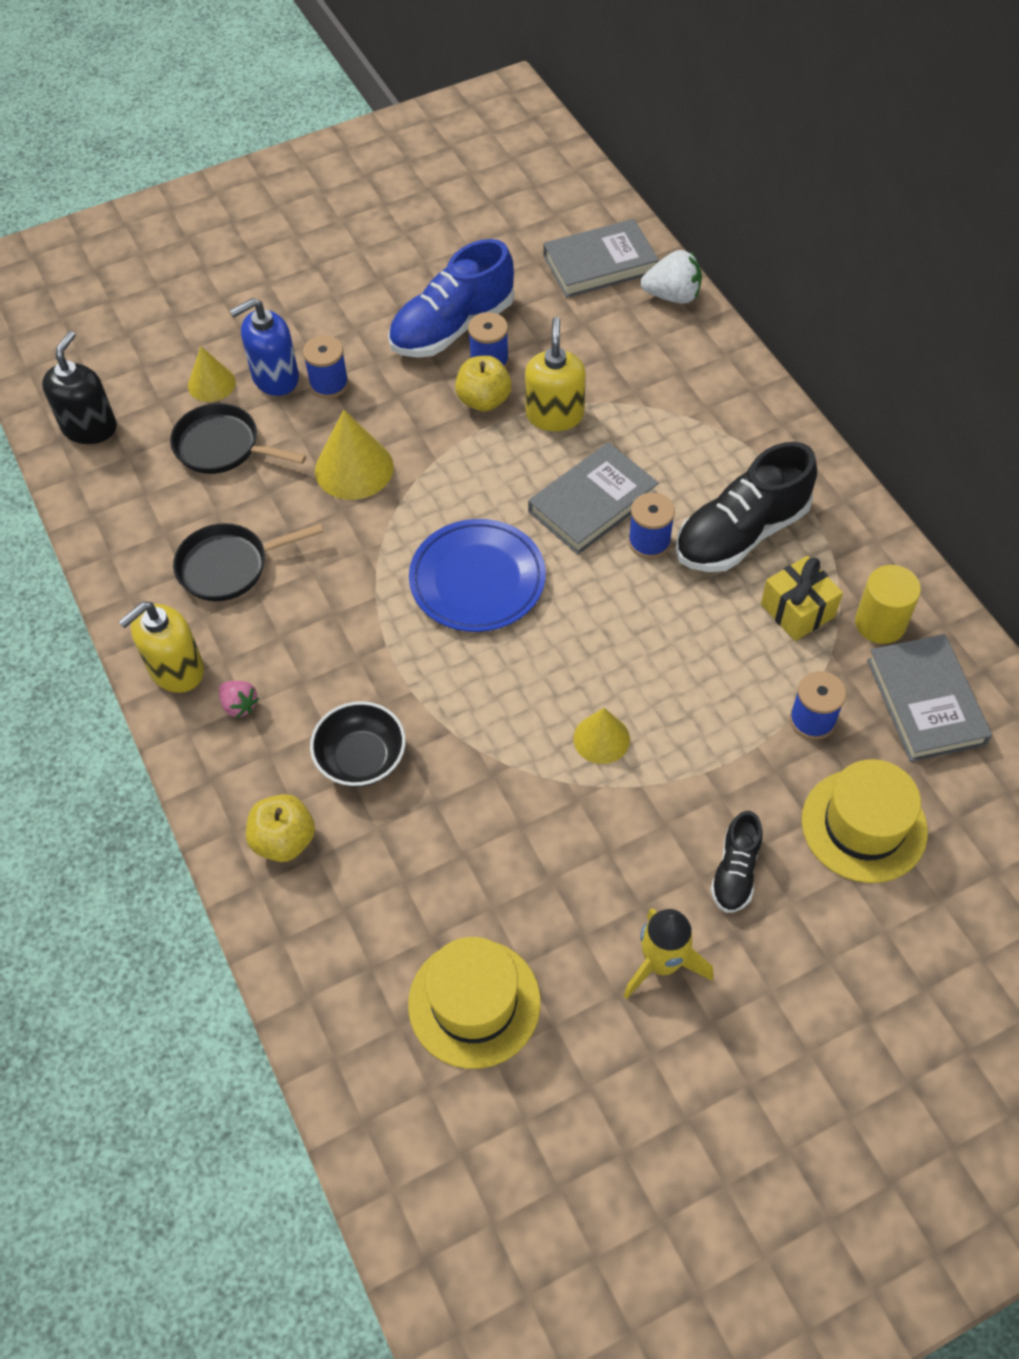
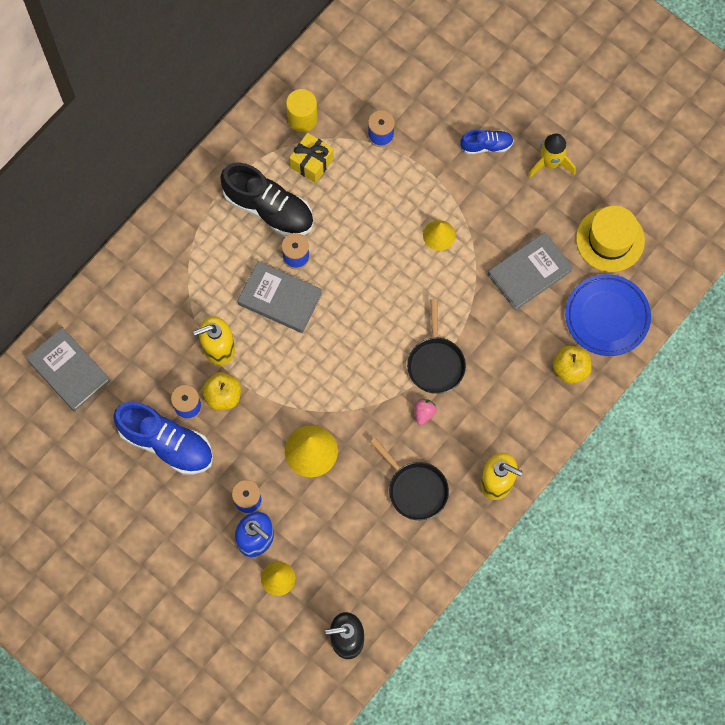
camera: 115 degrees left, 15 degrees up
(222, 447) = (327, 542): black pan -> black pan (436, 363)
(239, 705) = (503, 433): pink strawberry -> pink strawberry (424, 413)
(361, 758) = (506, 352): black bowl -> none
(477, 580) = (364, 341): blue plate -> blue plate (607, 317)
(672, 296) = (83, 313): white strawberry -> none
(735, 872) = (486, 145): black shoe -> blue shoe
(864, 825) = (433, 94): yellow hat -> none
(925, 702) = (345, 84): grey book -> grey book (529, 273)

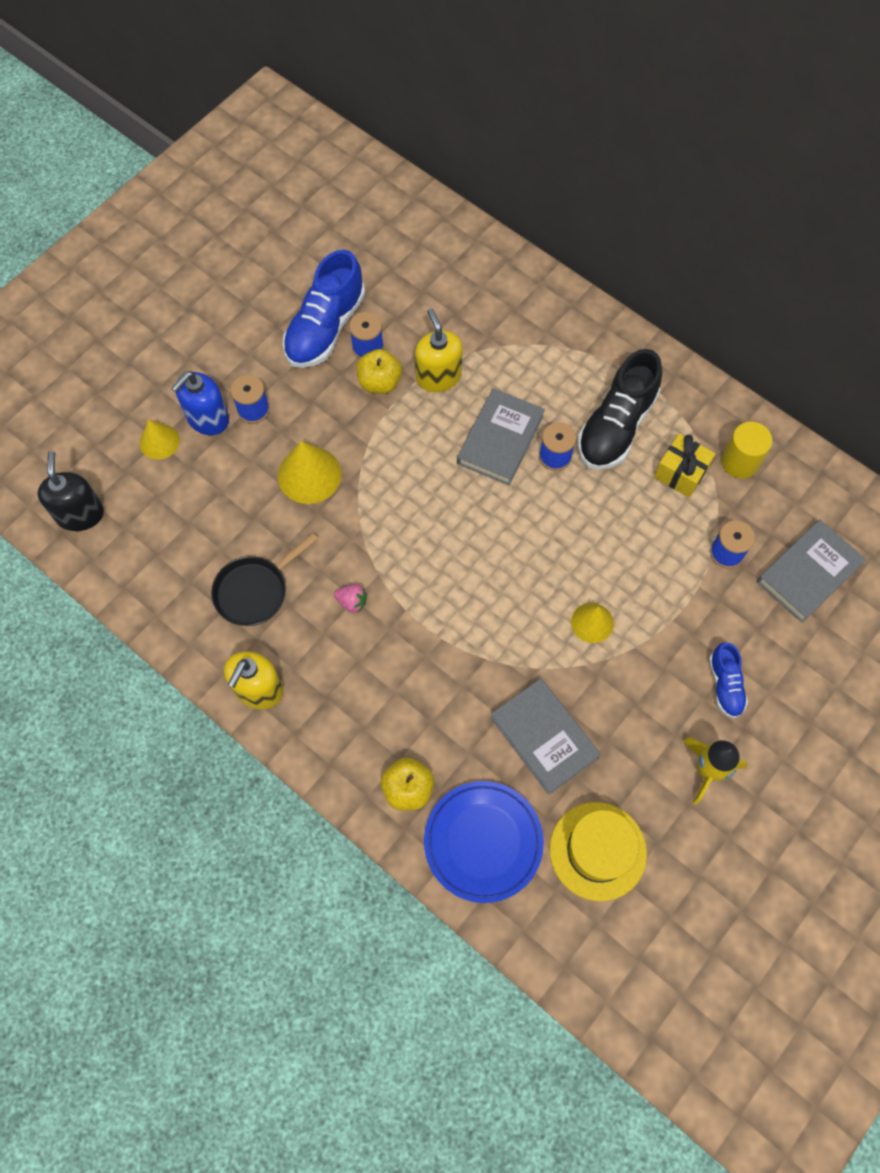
camera: 90 degrees right, 5 degrees down
(69, 371) = (411, 235): grey book -> grey book (808, 573)
(436, 363) = (418, 616): black pan -> none

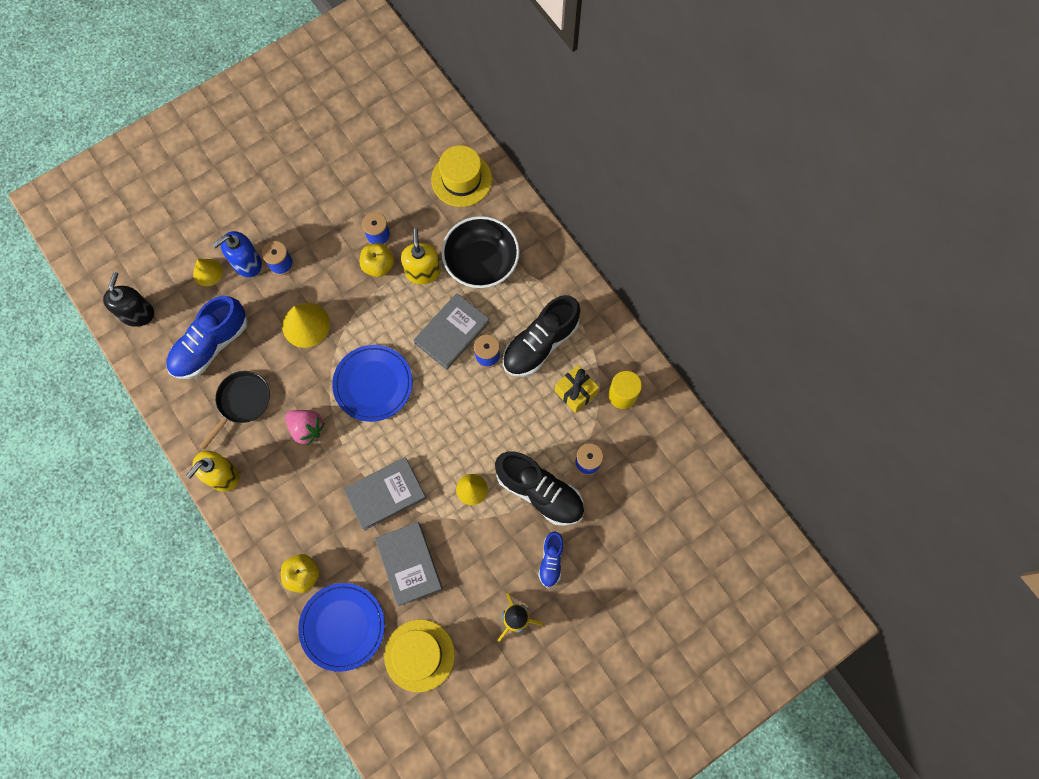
camera: 15 degrees right, 5 degrees up
(255, 590) = (242, 402): black pan -> black pan turned 150 degrees clockwise
(325, 328) = (352, 213): blue shoe -> blue shoe (211, 345)
(352, 602) = (307, 429): pink strawberry -> pink strawberry, size x1.66
(421, 526) = (373, 384): none -> blue plate
(450, 259) = (461, 179): none -> yellow hat
(508, 348) = (481, 262): none -> black bowl
(680, 604) = (540, 492): none -> black shoe
(808, 573) = (642, 494): grey book -> grey book (385, 494)

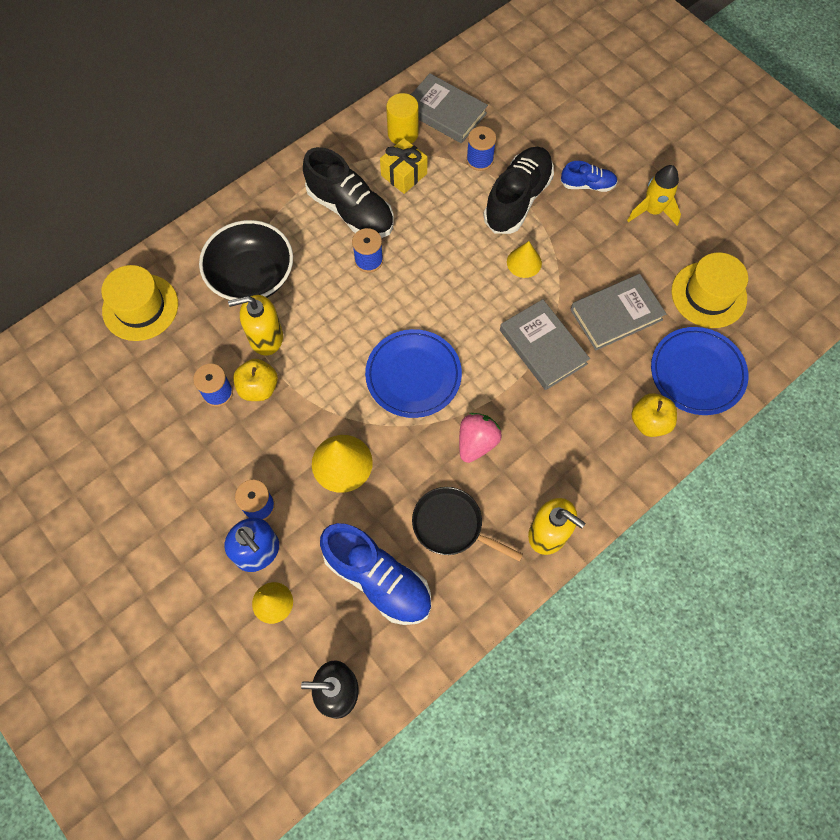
camera: 95 degrees left, 5 degrees down
(452, 333) = (343, 299): grey book -> grey book (445, 112)

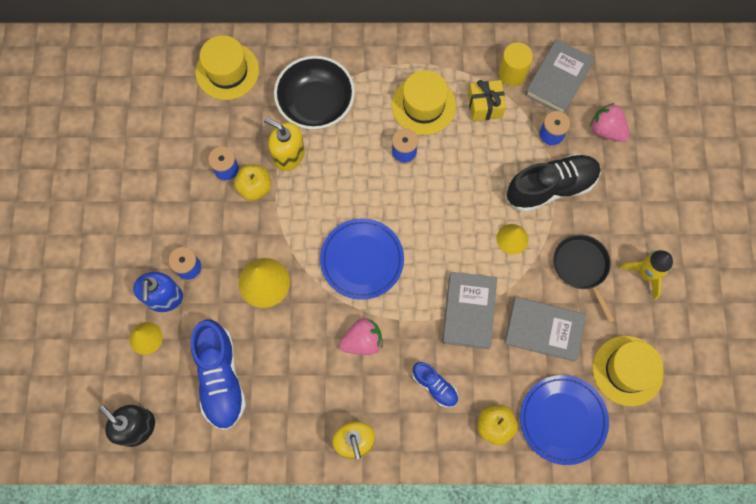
camera: 40 degrees right, 5 degrees up
(350, 210) = (423, 105): black shoe -> yellow hat
(445, 112) = (558, 79): grey book -> grey book turned 45 degrees clockwise
(452, 526) = (297, 383): black pan -> black pan (582, 268)
(520, 124) = (606, 130): none -> pink strawberry
(587, 185) = (614, 216): blue shoe -> blue shoe (435, 386)

